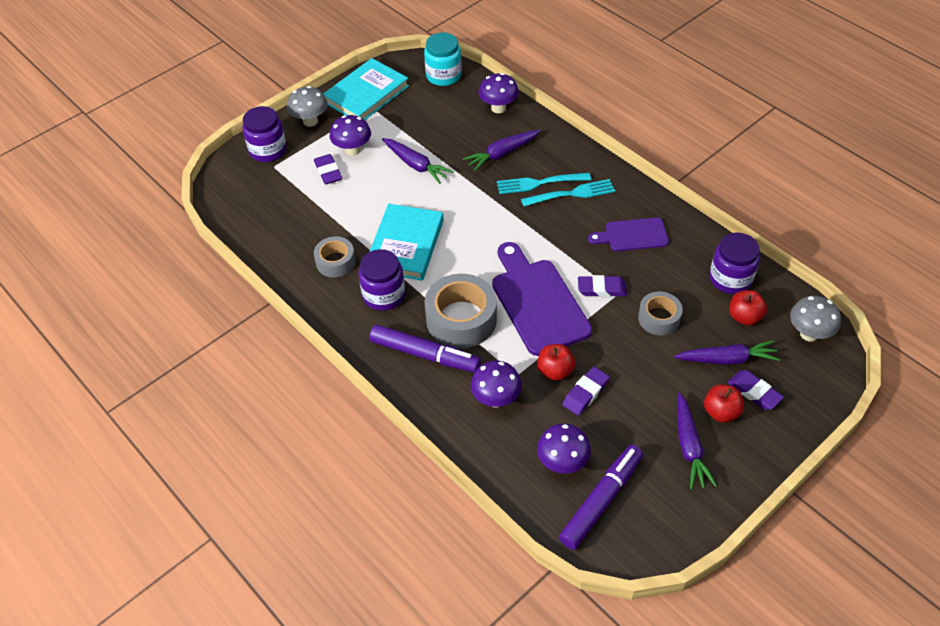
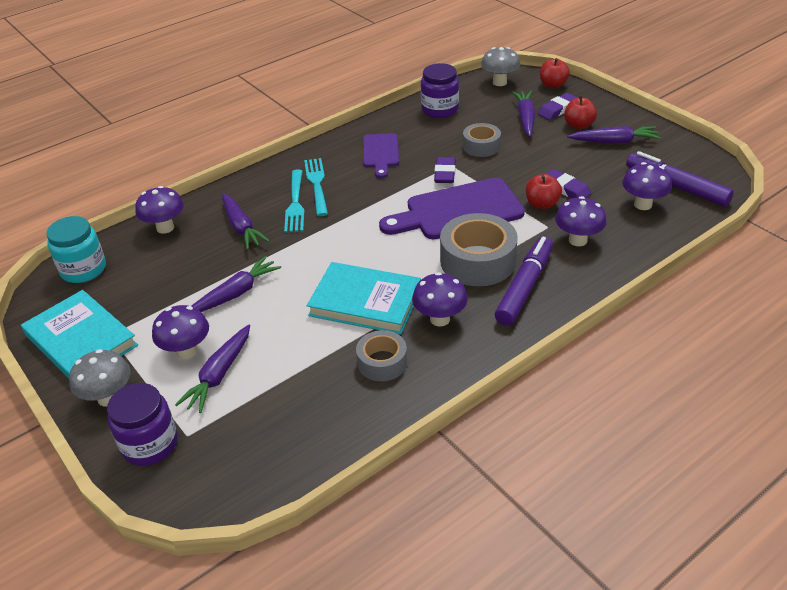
camera: 85 degrees left, 10 degrees down
(328, 172) = (219, 375): purple eraser -> purple carrot
(384, 295) = (440, 319): purple jar -> purple mushroom
(744, 317) = (481, 107): red apple -> red apple (553, 85)

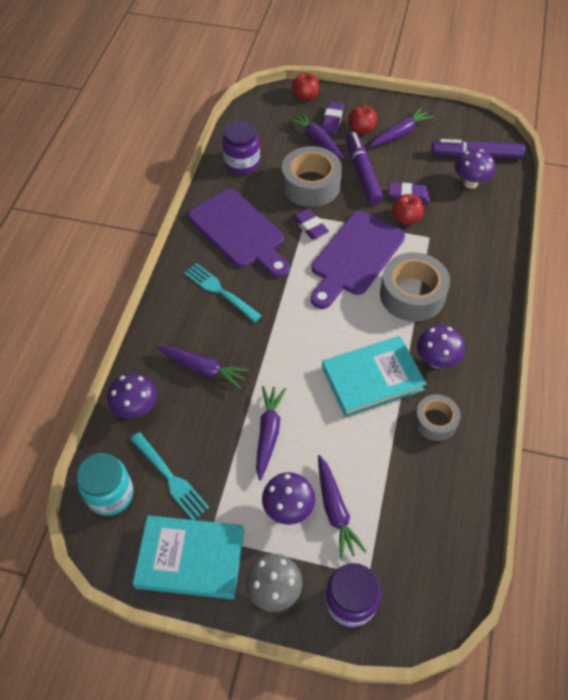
camera: 40 degrees left, 15 degrees up
(295, 203) = (222, 320): turquoise fork -> turquoise fork (170, 477)
(380, 153) = (239, 232): purple cutting board -> purple cutting board, size x1.72
(481, 146) = (311, 185): grey tape -> grey tape, size x1.70
(499, 82) = (262, 112): grey mushroom -> none
(524, 287) = (463, 299): purple marker -> purple marker (362, 173)
(578, 240) = (459, 238): purple mushroom -> none

